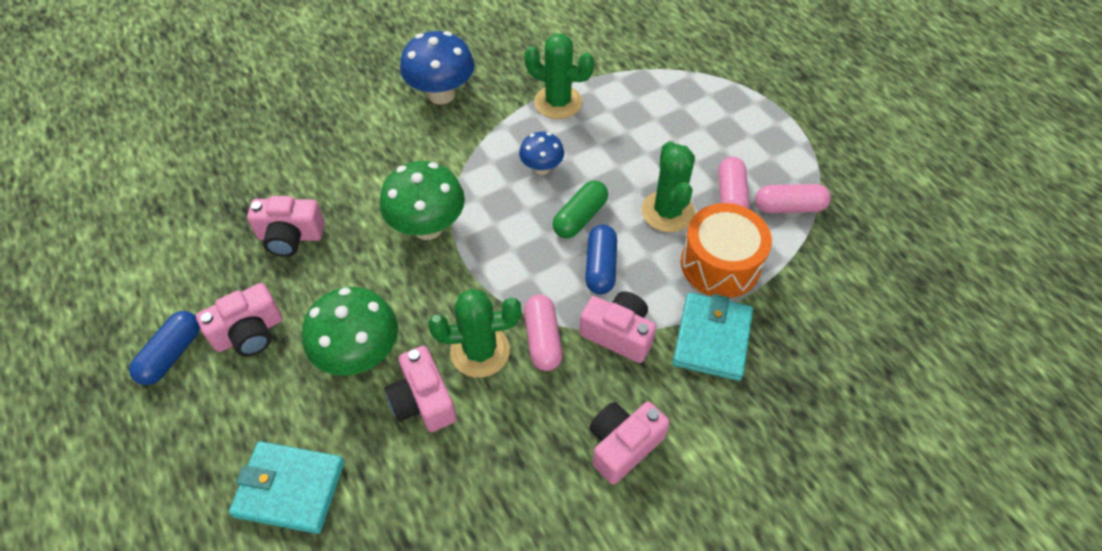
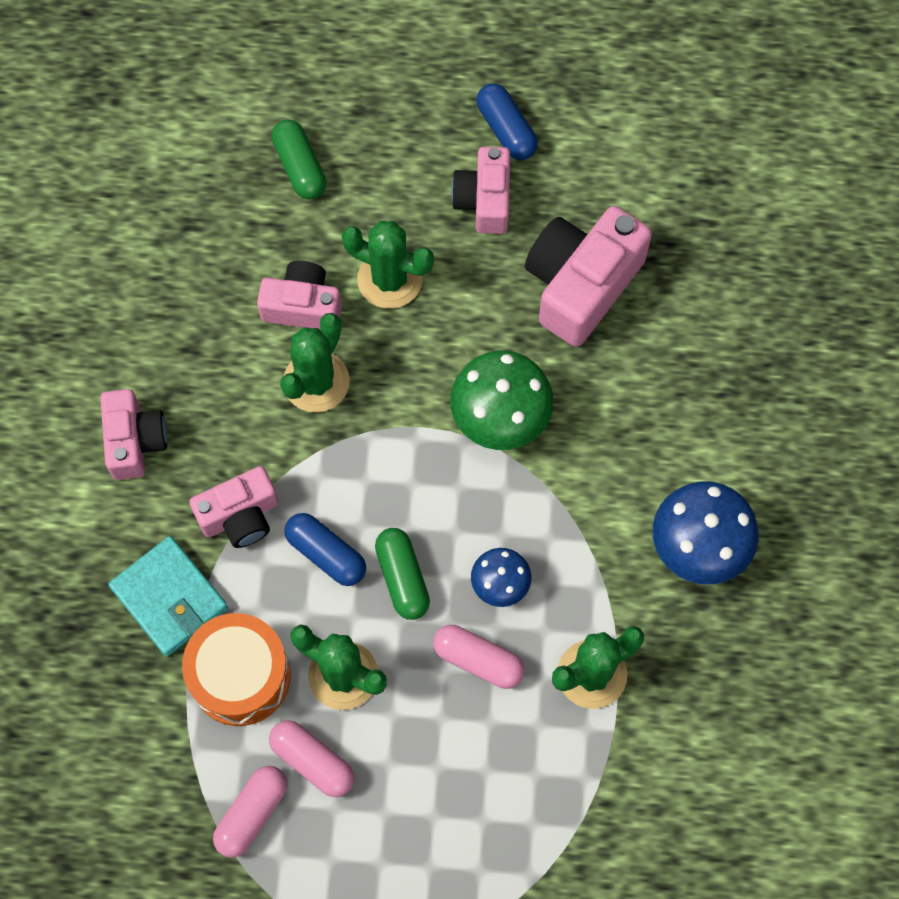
camera: 125 degrees right, 15 degrees up
(290, 236) = (581, 284): pink camera -> pink camera, size x1.60
(290, 489) = (300, 167): turquoise wallet -> green capsule
(360, 355) = (389, 279): green mushroom -> green cactus
(543, 339) = (286, 444): pink capsule -> pink capsule (478, 660)

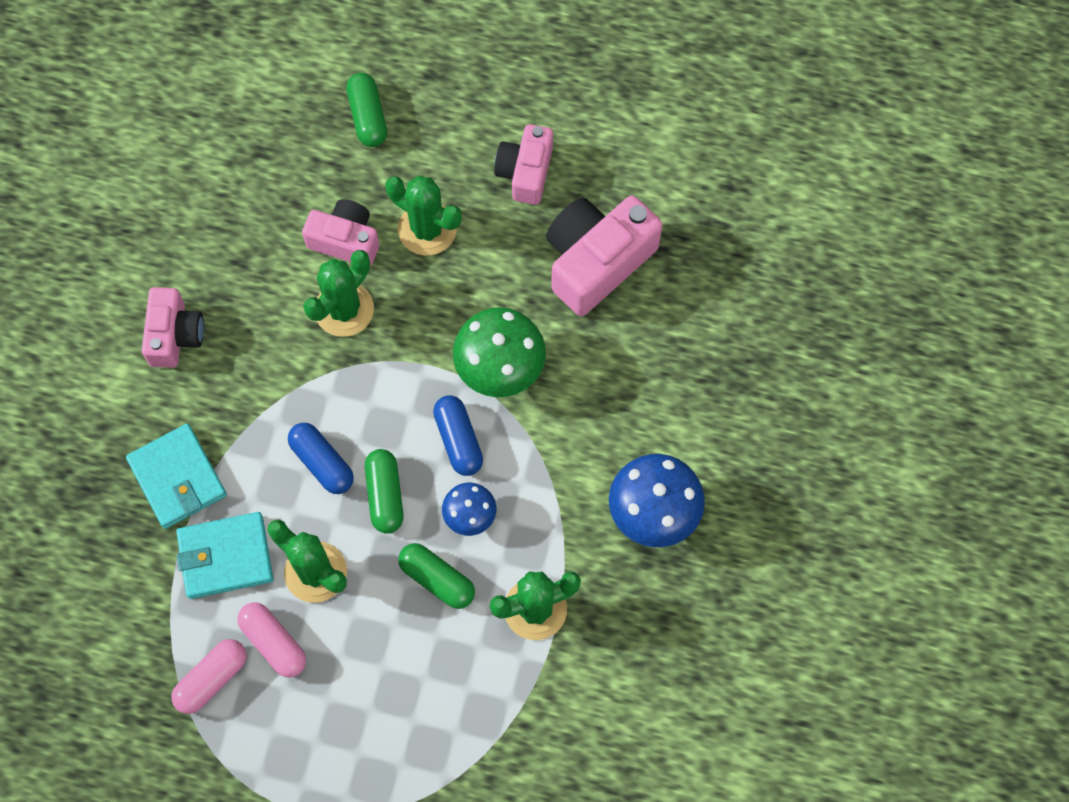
camera: 10 degrees right, 0 degrees up
(240, 516) = (253, 416): pink camera -> none
(240, 676) = (225, 557): orange drum -> turquoise wallet
(478, 660) = (437, 579): pink capsule -> green capsule
(506, 129) = (558, 112): blue capsule -> blue capsule (458, 440)

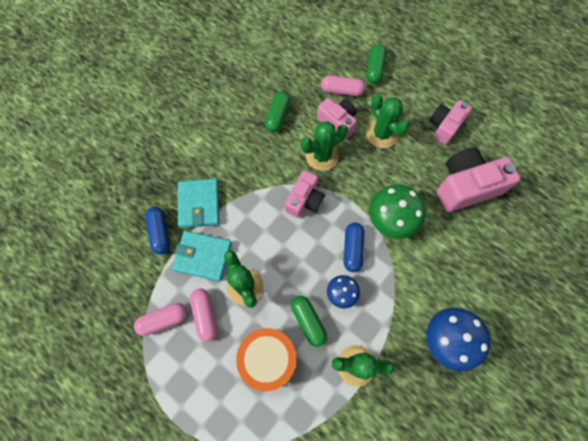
camera: 25 degrees right, 0 degrees up
(175, 335) = (232, 133): pink camera -> pink camera (304, 200)
(322, 462) = (275, 229): blue capsule -> blue capsule (160, 233)
(328, 180) = (342, 90): none -> pink capsule
(385, 495) = (300, 261): green capsule -> green capsule (278, 116)
(400, 660) = (268, 359): none -> orange drum

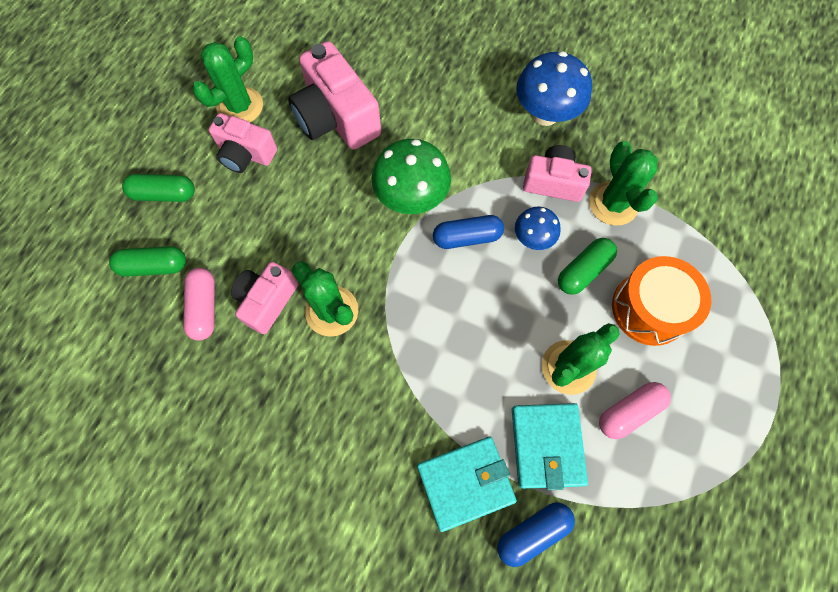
camera: 105 degrees left, 0 degrees up
(163, 320) = (659, 472): pink capsule -> none
(278, 116) = (272, 399): green capsule -> green capsule (164, 194)
(304, 200) = (412, 318): pink camera -> pink camera (553, 182)
(381, 134) = (275, 234): green cactus -> green cactus (240, 106)

